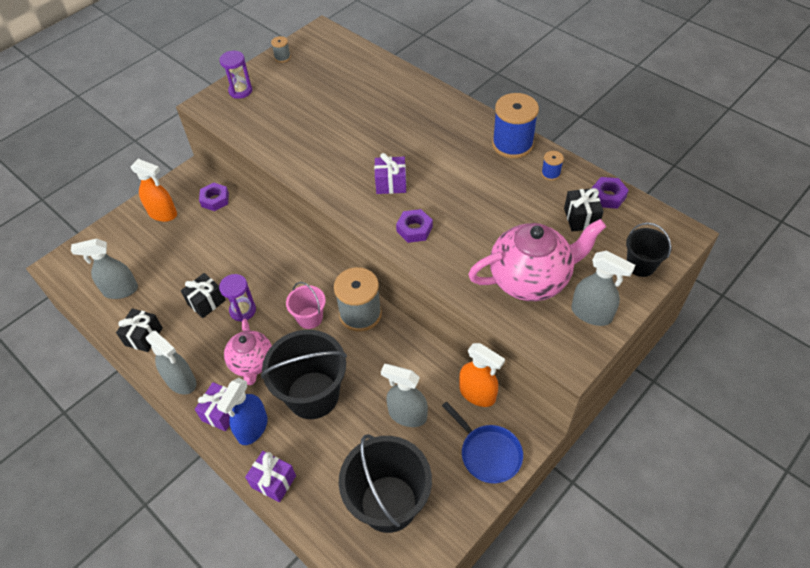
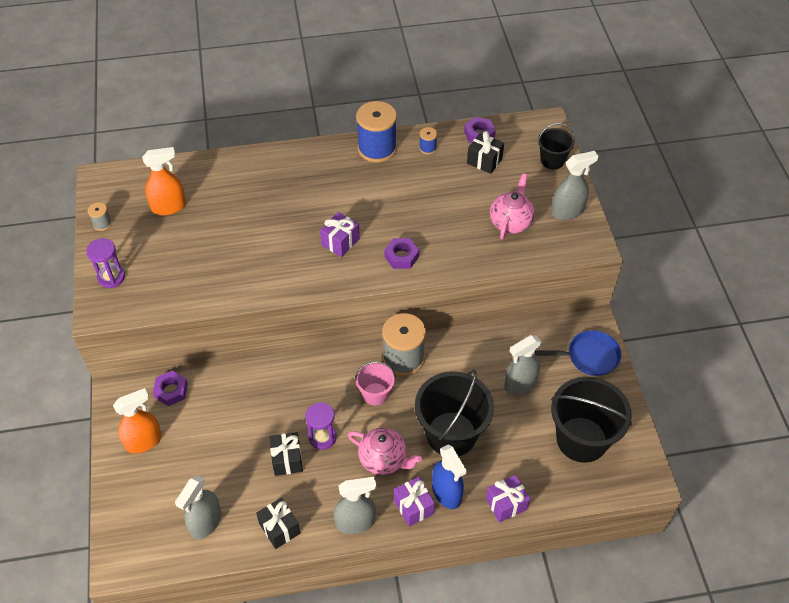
camera: 55 degrees left, 0 degrees up
(477, 394) = (538, 331): orange spray bottle -> orange spray bottle (169, 207)
(531, 279) = (510, 222): pink teapot -> pink teapot, size x0.63

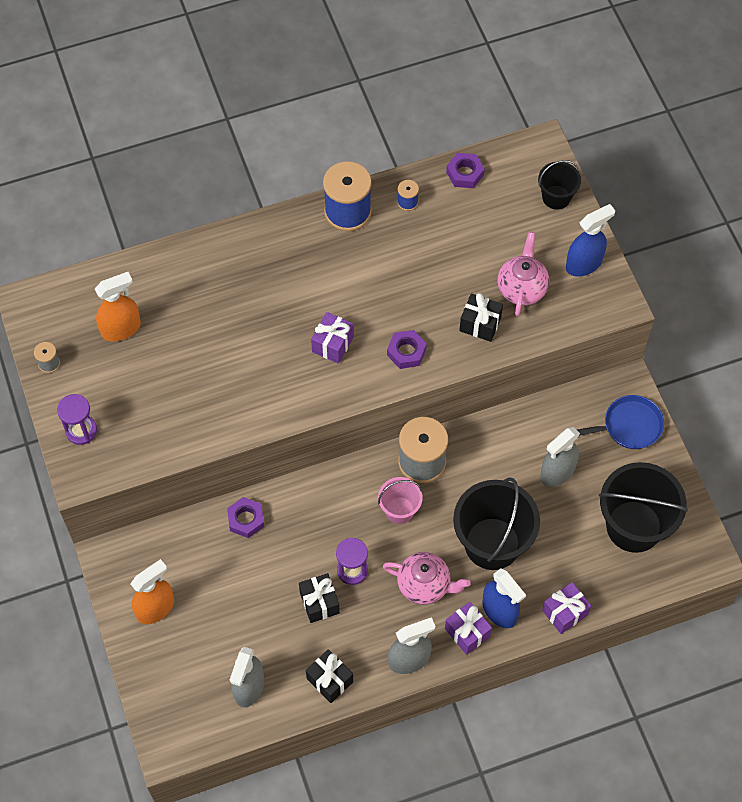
camera: 10 degrees left, 10 degrees up
(171, 390) = (169, 544): purple nut -> purple nut (246, 519)
(484, 161) = (477, 210): black gift -> black gift (480, 324)
(567, 211) = (584, 264): grey spray bottle -> blue spray bottle

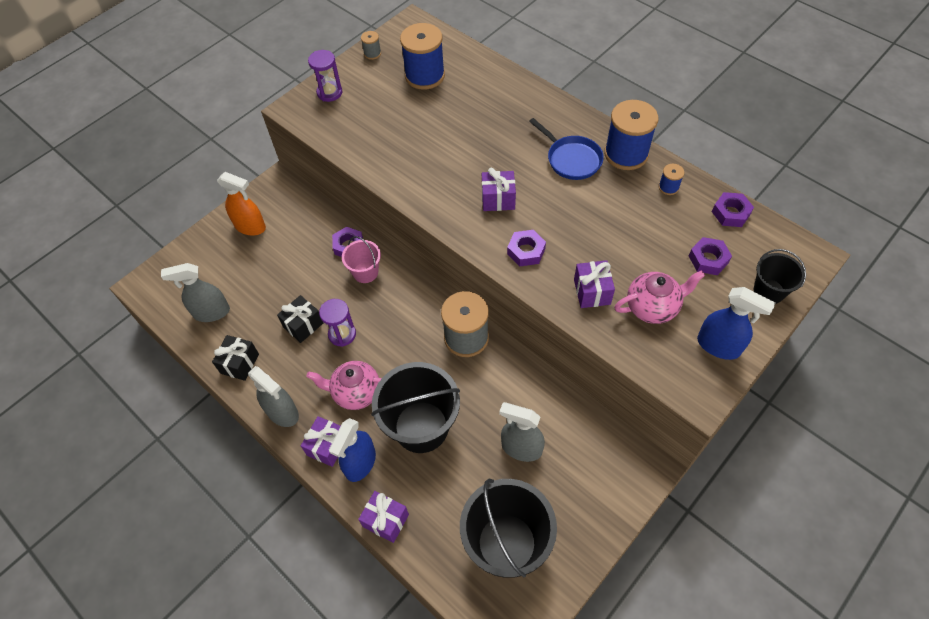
camera: 65 degrees right, 5 degrees down
(121, 328) = (425, 76): orange spray bottle -> blue spool
(399, 510) = (413, 342): pink bucket -> pink bucket (365, 272)
(425, 585) = (355, 392): pink teapot -> pink teapot turned 105 degrees clockwise
(480, 324) = (592, 292): black gift -> purple gift
(500, 220) = (708, 259): none -> purple nut
(628, 426) = (607, 489): blue pan -> blue pan (571, 159)

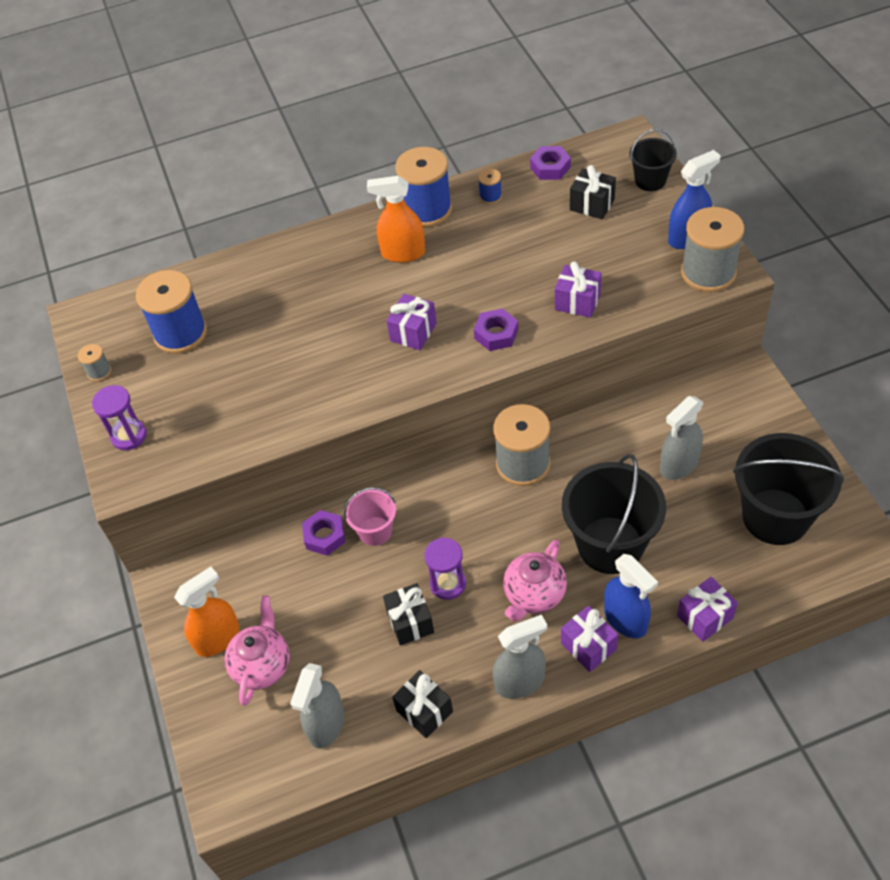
camera: 60 degrees left, 5 degrees down
(571, 159) = (403, 253): blue pan -> orange spray bottle
(652, 307) = (621, 265): pink teapot -> pink teapot (262, 665)
(686, 377) = (708, 272): none -> grey spool
(708, 259) = (592, 205): purple nut -> black gift

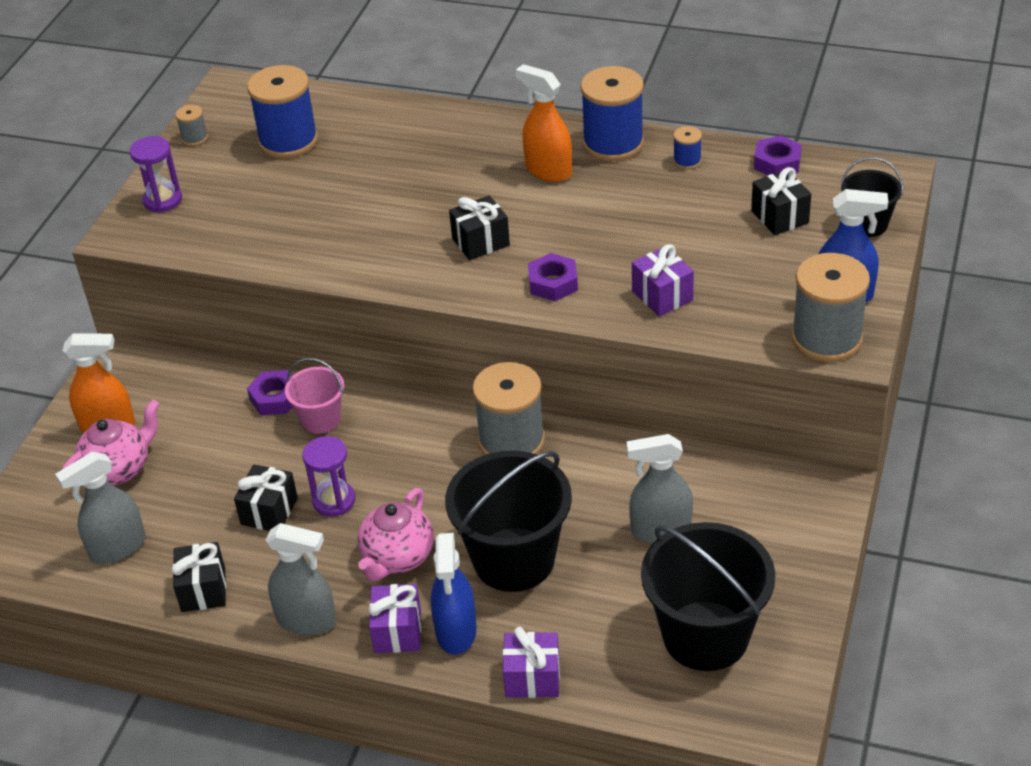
camera: 35 degrees right, 10 degrees down
(413, 332) = (480, 242): purple gift -> black gift
(534, 595) = (397, 558): pink teapot -> pink teapot turned 45 degrees counterclockwise

